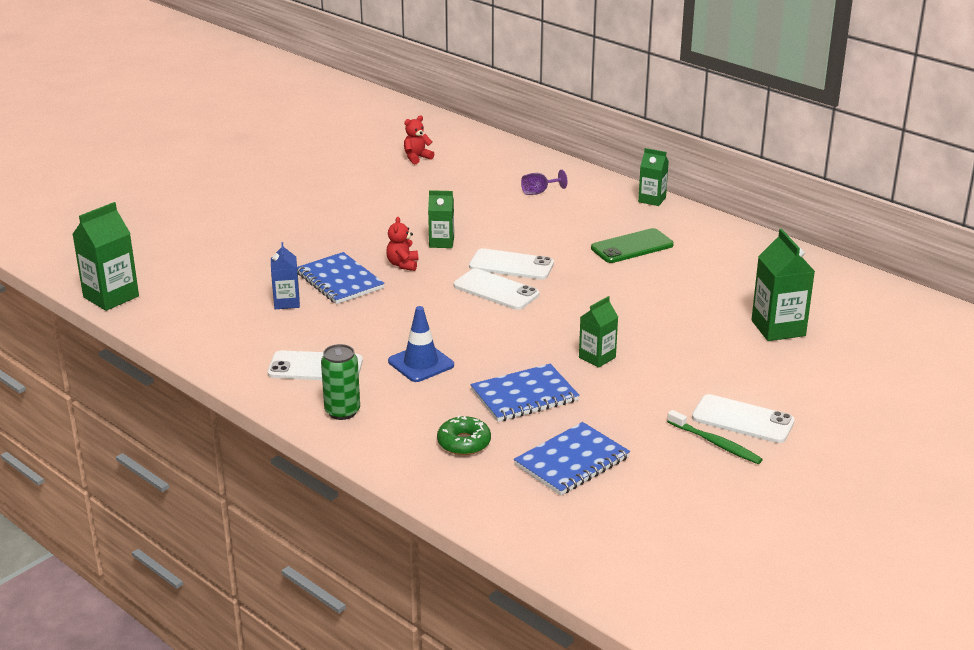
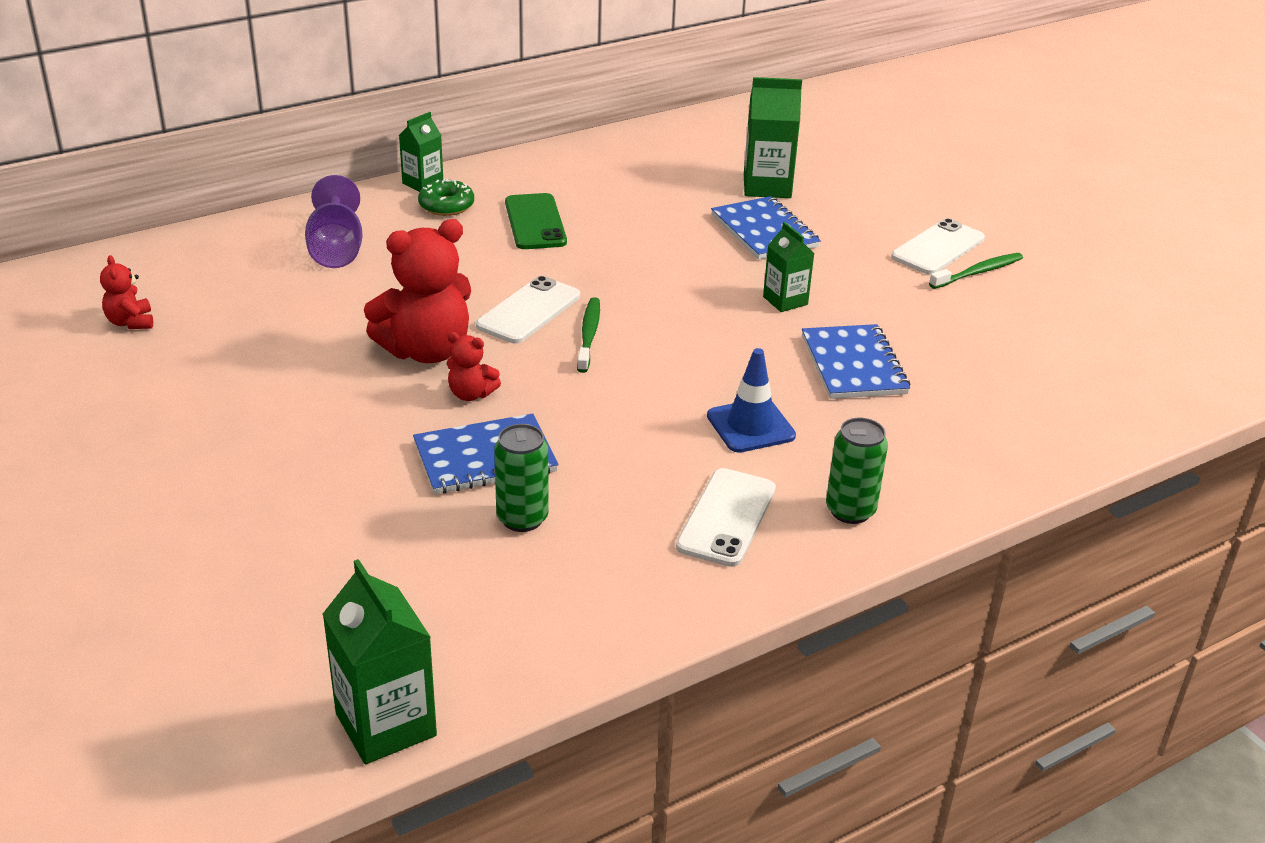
camera: 75 degrees left, 5 degrees up
(286, 302) = (522, 518): blue carton -> green can
(441, 242) = (426, 351): green carton -> red teddy bear
(464, 443) = (945, 427): green donut -> green donut (446, 206)
(496, 290) = (589, 335): white phone -> green toothbrush
(539, 192) = (336, 250): purple goblet -> purple goblet, size x1.75
(572, 461) = (997, 362): blue notebook -> blue notebook (764, 231)

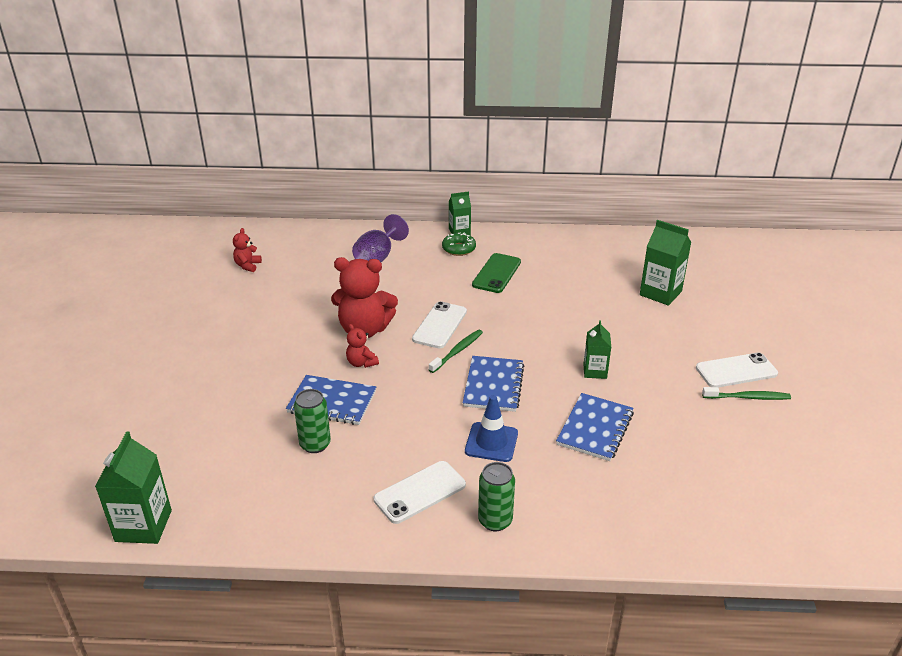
camera: 35 degrees right, 0 degrees up
(528, 311) = (439, 325): white phone -> white phone turned 45 degrees counterclockwise
(764, 231) = (628, 322): blue notebook -> blue notebook (493, 385)

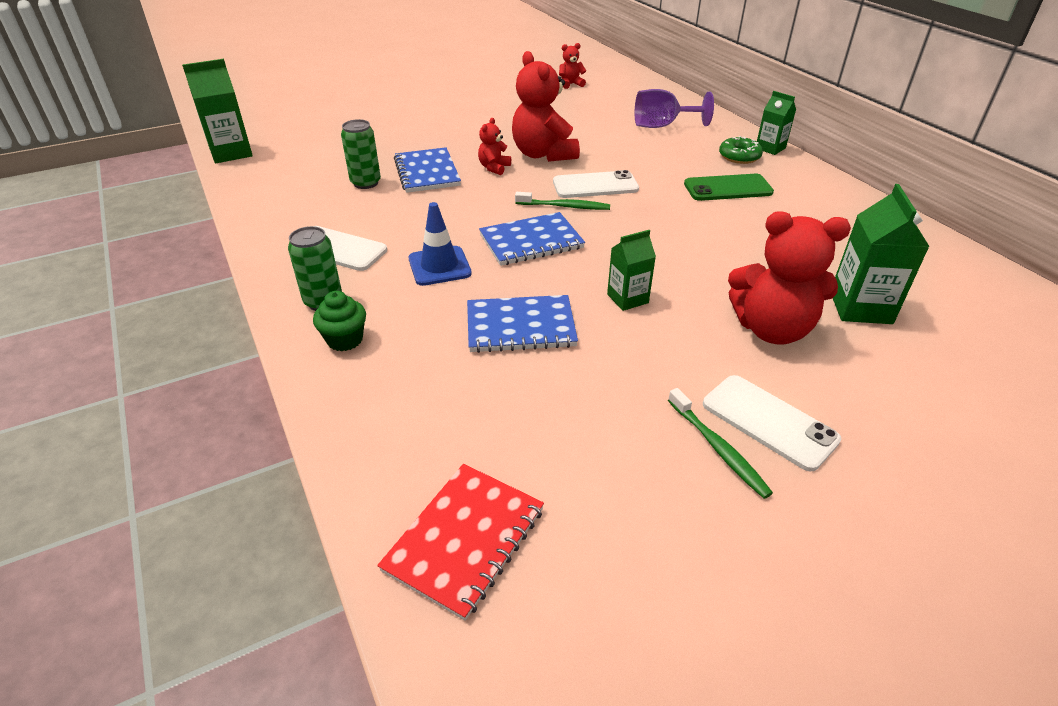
camera: 60 degrees right, 5 degrees up
(555, 521) = (345, 340): none -> green cupcake
(661, 332) = (771, 329): none -> red teddy bear
(776, 519) = (464, 539): none -> red notebook

